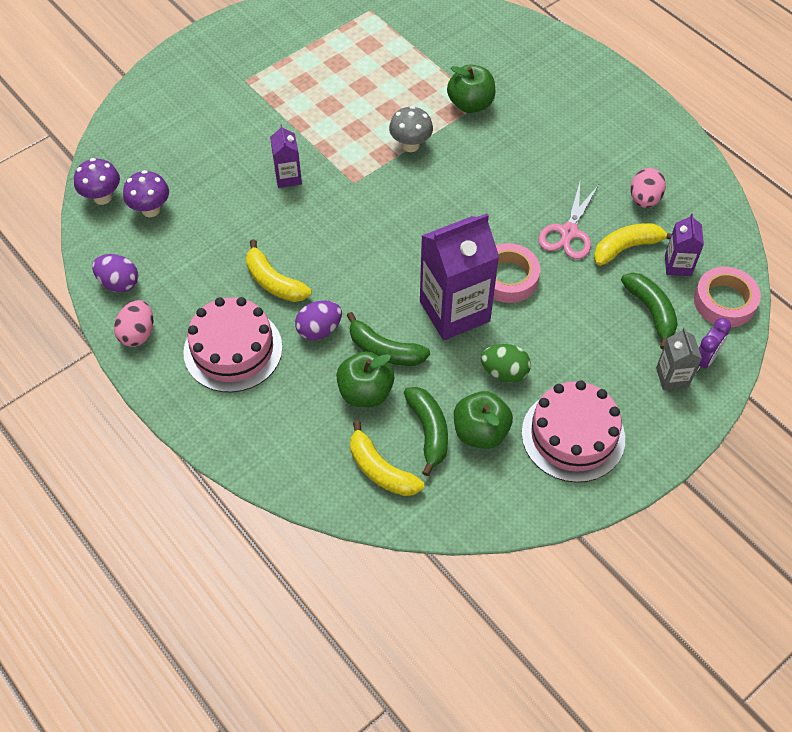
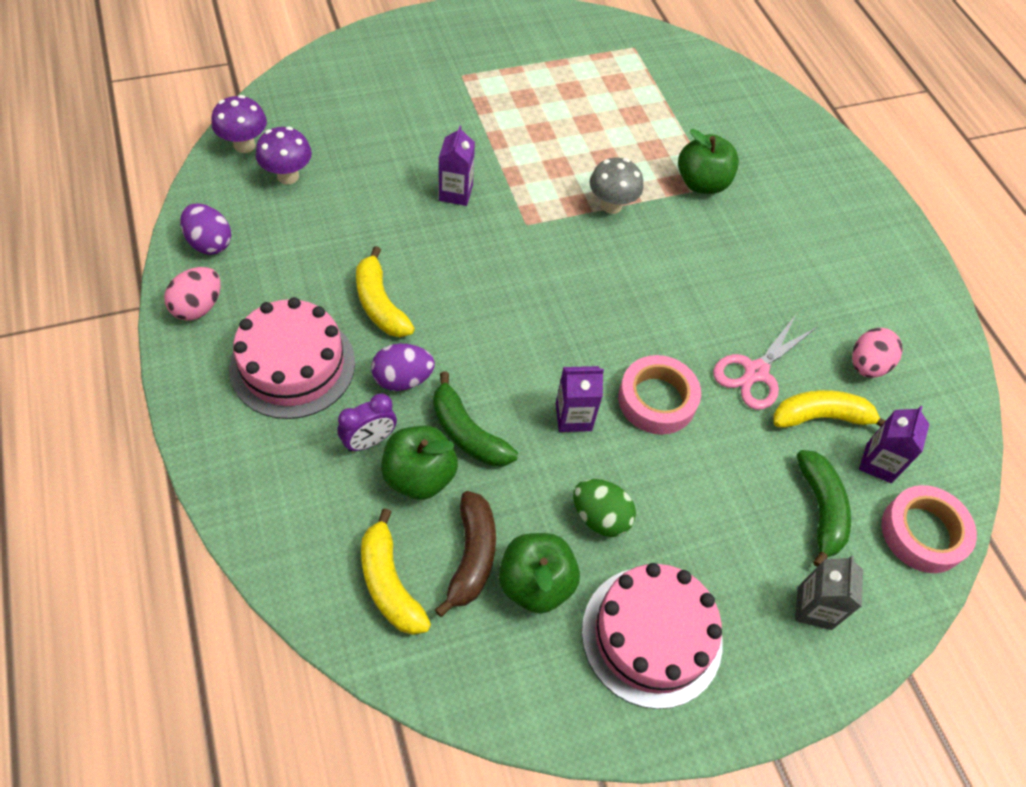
camera: 15 degrees right, 0 degrees up
(429, 431) = (472, 557): green banana -> brown banana
(454, 311) = (573, 417): purple carton -> purple carton, size x0.49
(705, 359) = (868, 600): purple clock -> purple clock (369, 441)

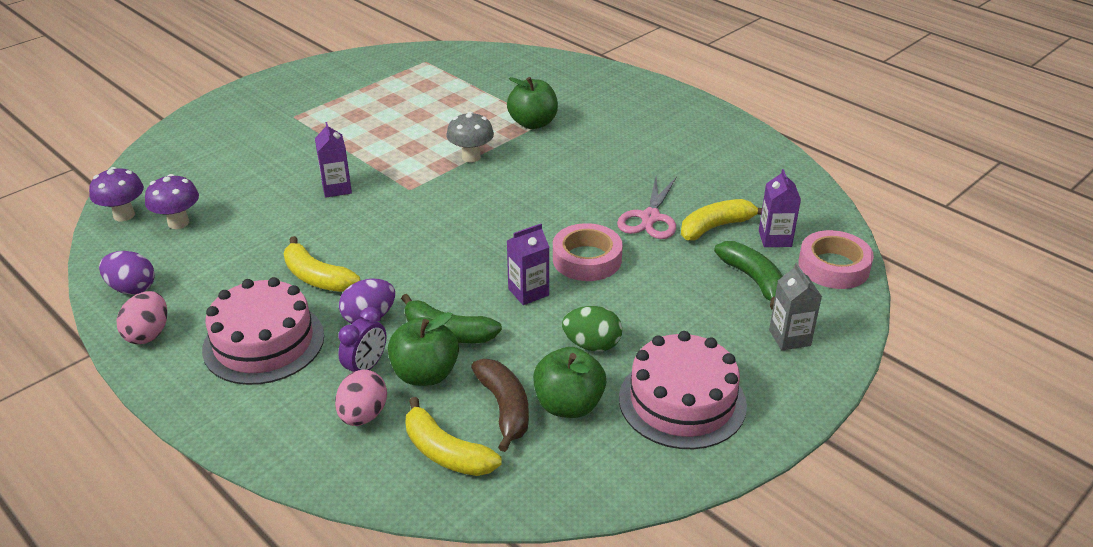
camera: 20 degrees left, 20 degrees down
(867, 365) = (727, 187): pink egg -> pink egg (363, 415)

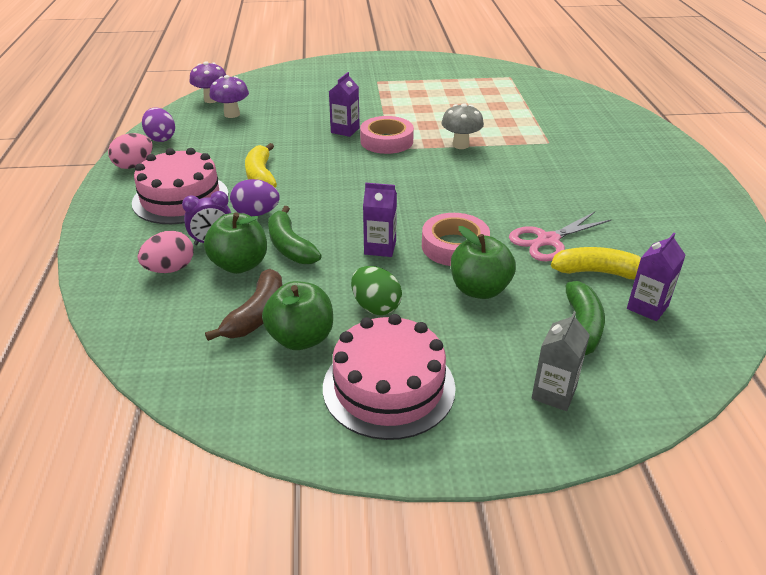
camera: 40 degrees right, 0 degrees up
(446, 452) = (182, 320): yellow banana -> none
(533, 123) = (538, 140): green apple -> green apple (479, 289)
(833, 266) = (681, 358): pink tape -> pink tape (386, 141)

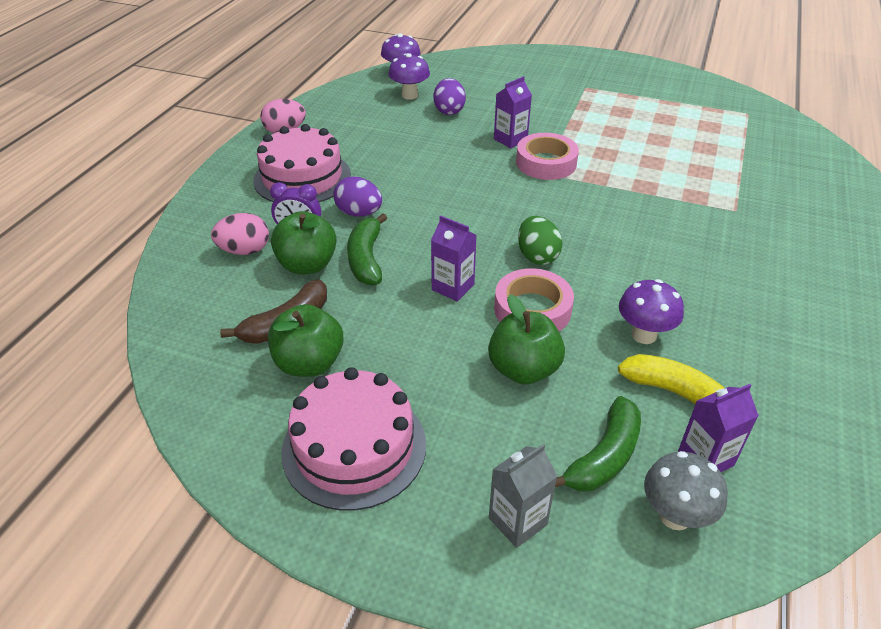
camera: 25 degrees right, 5 degrees up
(161, 138) = (327, 107): purple egg -> purple egg (449, 111)
(261, 176) = (391, 172): yellow banana -> none
(376, 307) = (402, 353): green egg -> green egg (537, 256)
(460, 145) = (625, 188): grey mushroom -> grey mushroom (675, 516)
(548, 240) = (644, 335): pink scissors -> purple mushroom

